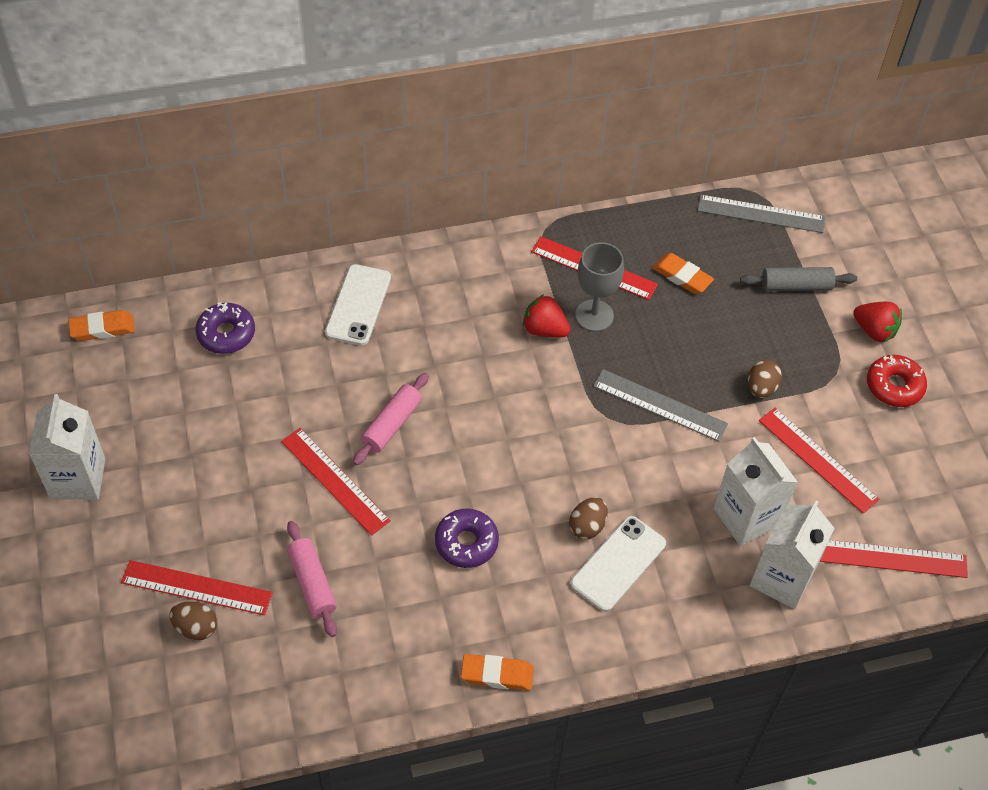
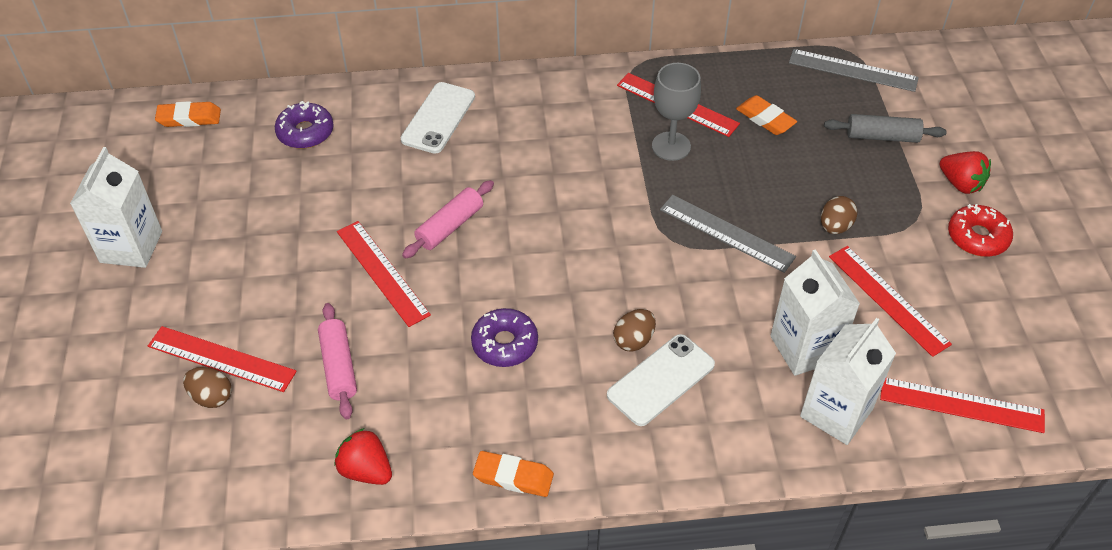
camera: 10 degrees right, 5 degrees down
(544, 329) = (619, 154): red strawberry -> red strawberry (366, 470)

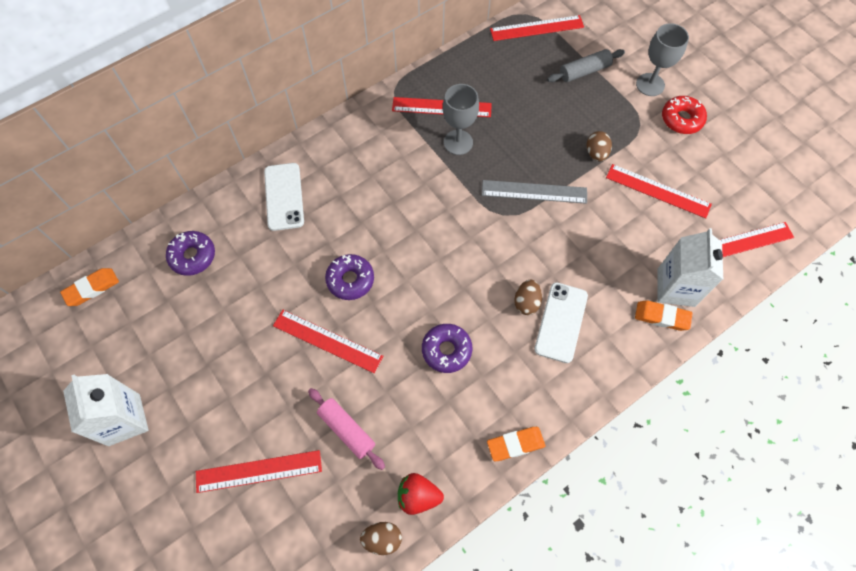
camera: 30 degrees left, 15 degrees up
(211, 397) = (272, 504): brown egg -> brown egg (382, 539)
(450, 226) = (350, 280): pink rolling pin -> purple donut
(765, 119) = (505, 92): orange eraser -> orange eraser (662, 317)
(804, 348) = (631, 252): white carton -> none
(853, 70) = (537, 28): grey ruler -> red ruler
(960, 184) = (650, 84): red strawberry -> grey goblet

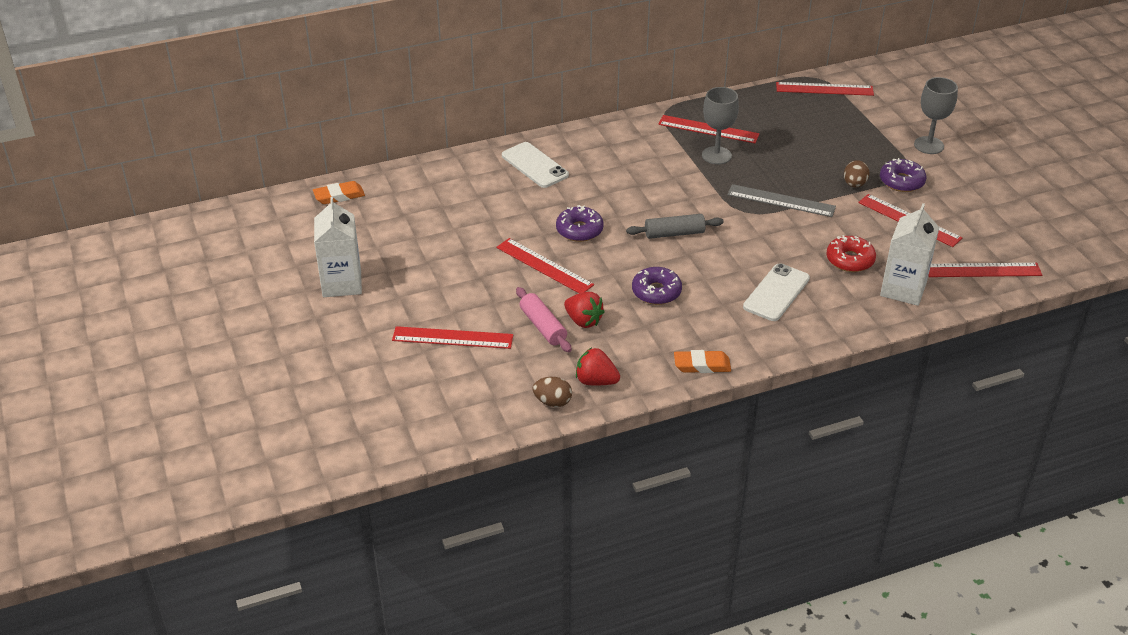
camera: 15 degrees right, 25 degrees down
(192, 256) = (437, 190): purple donut -> purple donut (901, 181)
(284, 196) = (535, 165): white phone -> white phone turned 45 degrees counterclockwise
(385, 411) = (583, 321): none -> red strawberry
(526, 302) = (746, 274): brown egg -> none
(584, 71) = (863, 126): grey rolling pin -> grey rolling pin (674, 233)
(662, 317) = (881, 307): orange eraser -> none
(681, 119) = (953, 174): red donut -> red donut (850, 260)

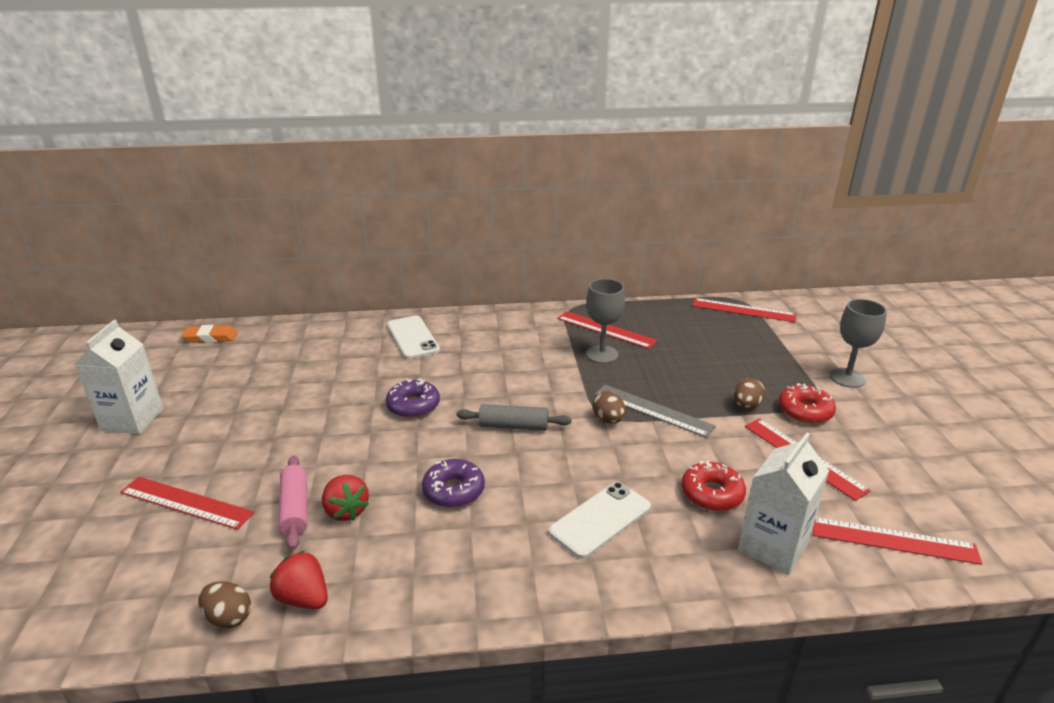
camera: 15 degrees right, 10 degrees down
(544, 266) = (349, 437): red ruler -> none
(702, 365) = (453, 604): orange eraser -> none
(748, 215) = (608, 420): none -> brown egg
(901, 181) = (805, 411): purple donut -> red donut

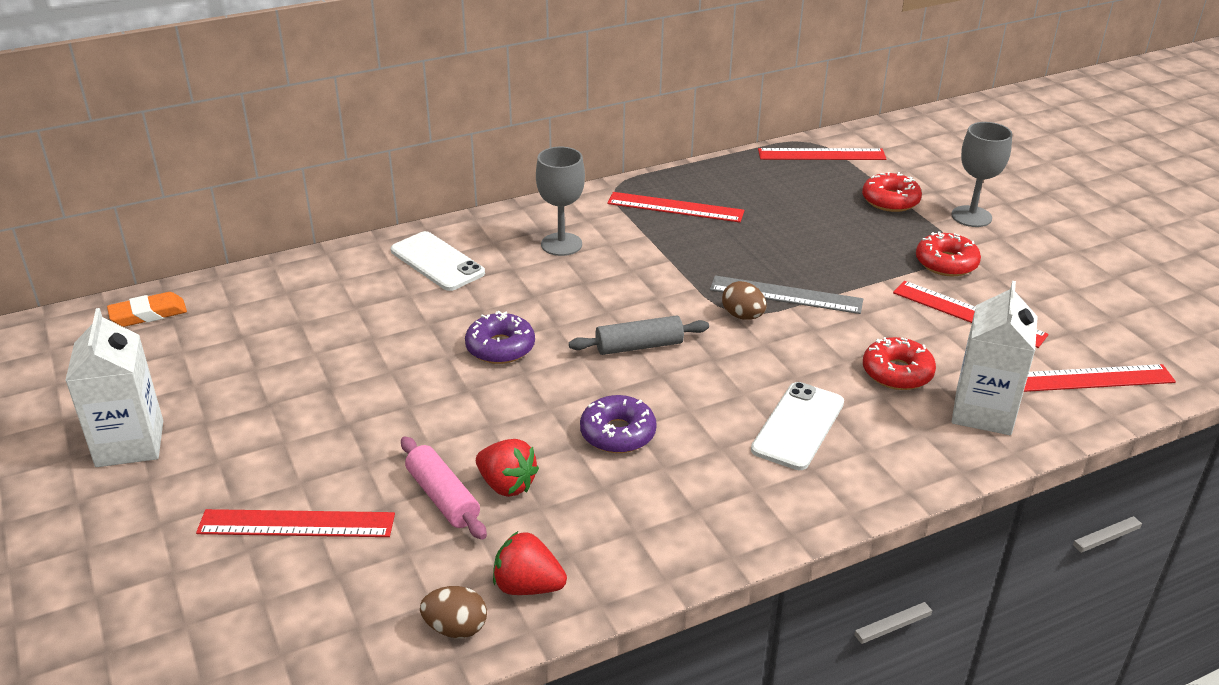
camera: 20 degrees left, 5 degrees up
(602, 354) = (689, 239): grey goblet -> grey goblet (561, 244)
(746, 406) = (883, 269): brown egg -> none
(782, 353) = (890, 200): none -> red donut

